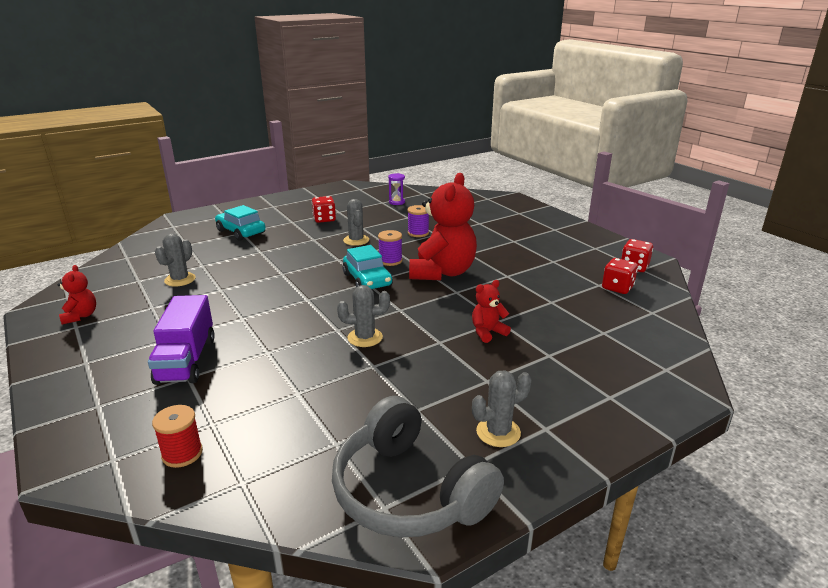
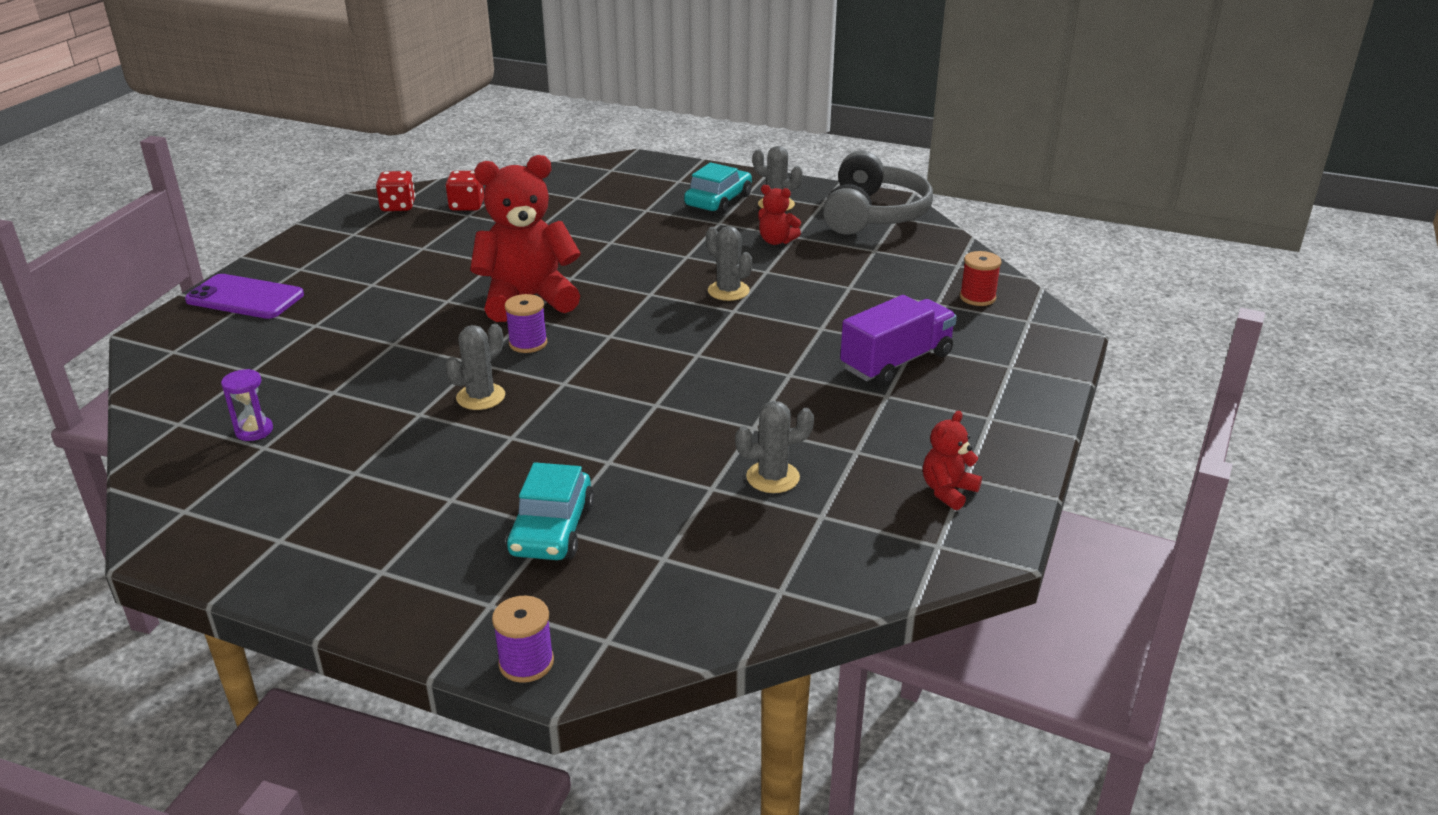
camera: 125 degrees left, 5 degrees up
(324, 219) = (410, 469): red dice -> none
(367, 280) = (602, 337): turquoise car -> turquoise car (718, 201)
(418, 233) = (402, 358): purple spool -> purple spool (526, 663)
(487, 332) = (640, 241): red teddy bear -> red teddy bear (776, 241)
(529, 215) = (245, 298): none -> purple phone

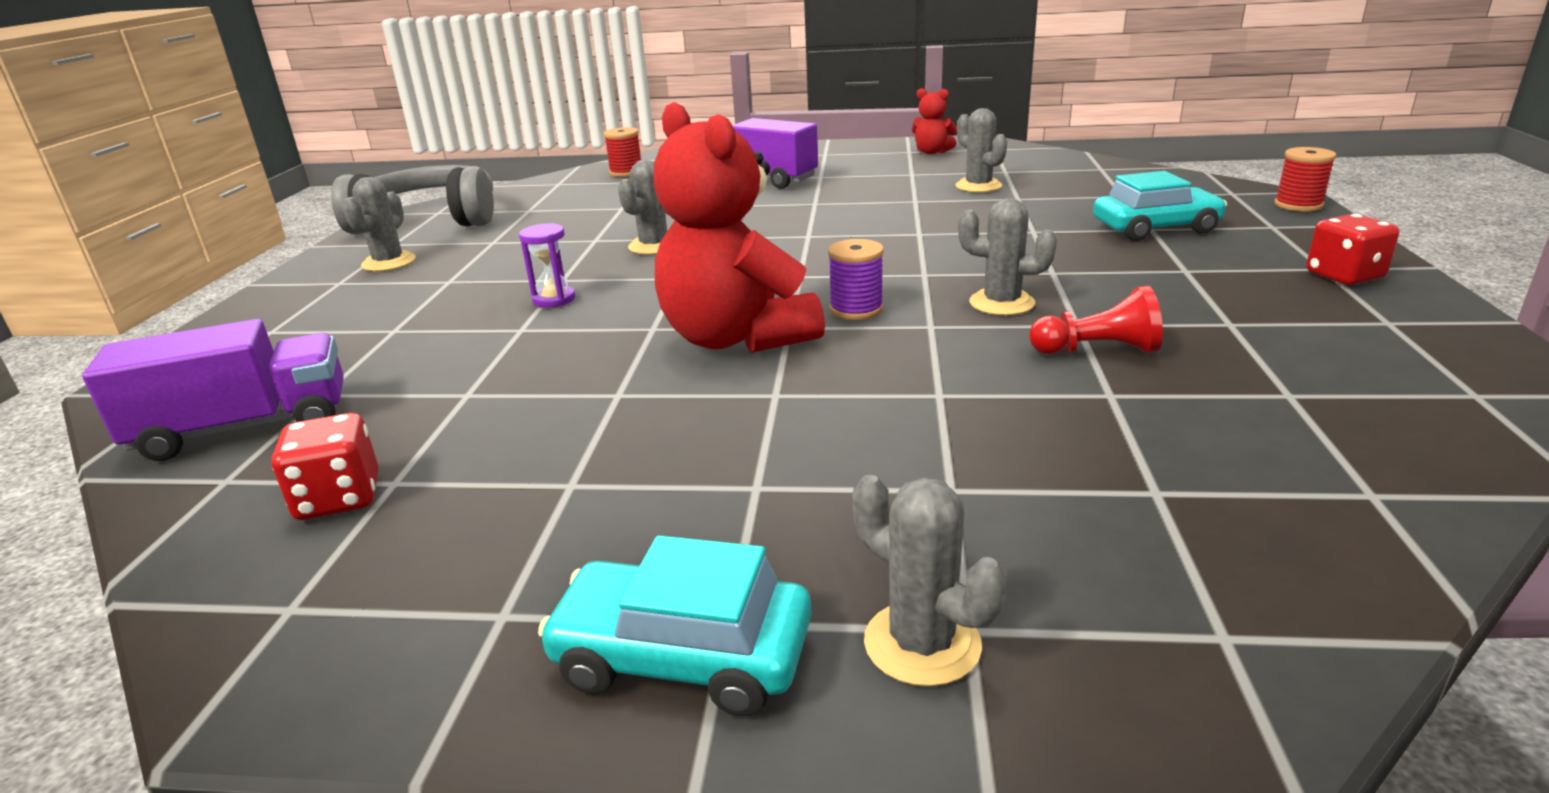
camera: 105 degrees left, 5 degrees down
(245, 298) = (922, 644): purple phone -> grey cactus
(254, 431) = (1275, 416): purple hourglass -> purple hourglass (554, 299)
(380, 407) = (1097, 350): none -> red pawn
(398, 206) = (318, 603): red dice -> red dice (1344, 276)
(526, 663) = (1298, 205): purple spool -> red spool
(556, 185) = (245, 428): none -> purple truck
(718, 201) = (368, 293): turquoise car -> turquoise car (682, 656)
(776, 241) = (509, 247): red teddy bear -> none

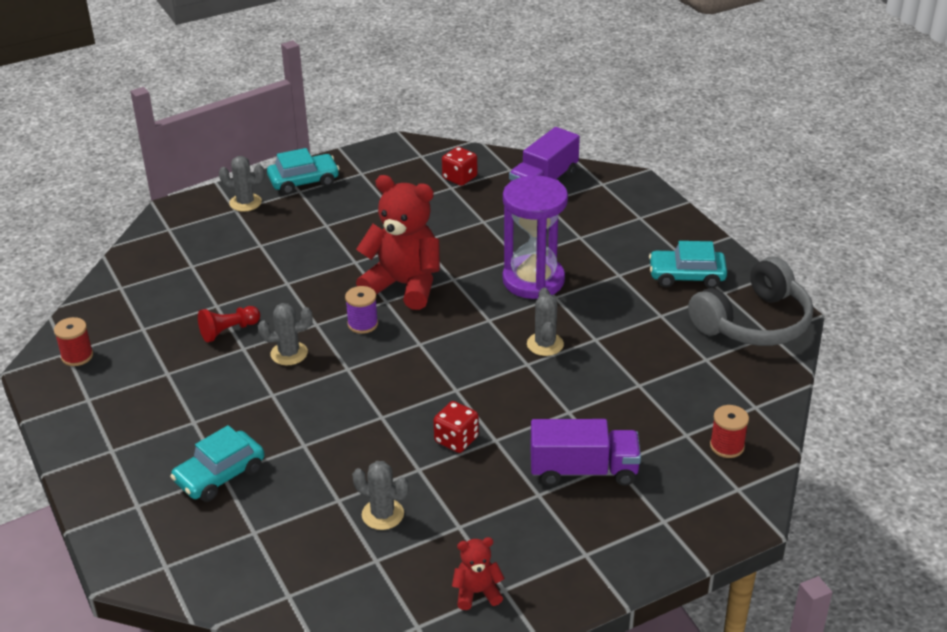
camera: 145 degrees right, 10 degrees up
(389, 262) = (686, 276): grey cactus -> turquoise car
(554, 299) = (533, 280): purple hourglass -> purple hourglass, size x2.47
(1298, 205) = (114, 553): red spool -> red spool (77, 356)
(1344, 276) = (101, 443): red dice -> red dice (456, 440)

